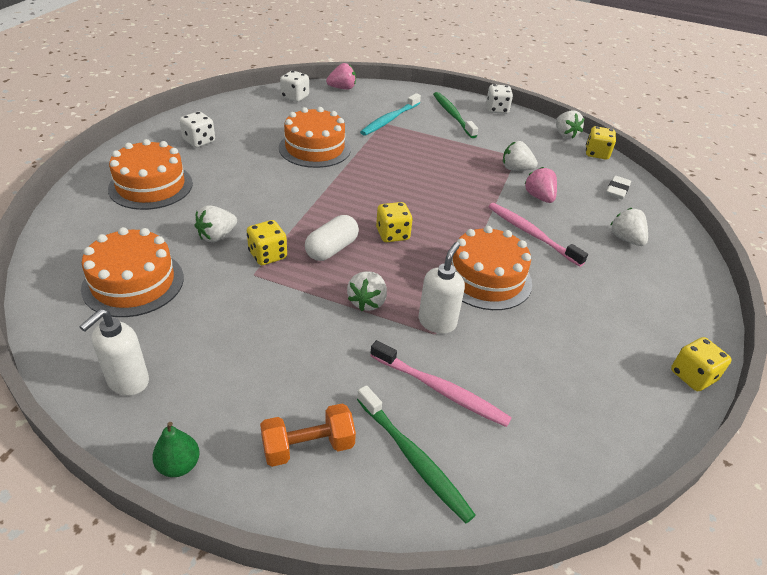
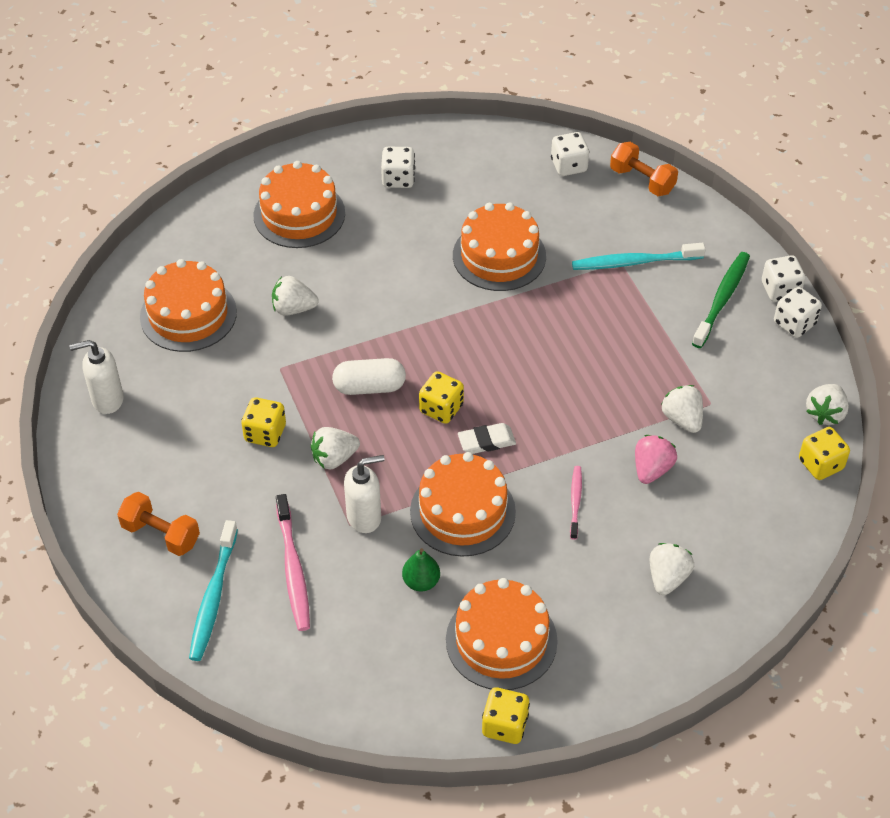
camera: 50 degrees right, 10 degrees up
(179, 465) = (79, 483): green pear -> green pear (421, 582)
(268, 255) = (311, 357): yellow dice -> yellow dice (265, 433)
(342, 88) = (642, 180): pink strawberry -> orange dumbbell
(414, 459) = (213, 597): green toothbrush -> turquoise toothbrush
(470, 101) = (780, 290): none -> white dice
(531, 234) = (575, 501): pink toothbrush -> pink toothbrush, size x0.59
(614, 330) = (501, 640): none -> orange cake
(617, 190) = (760, 523): white eraser -> white eraser (486, 441)

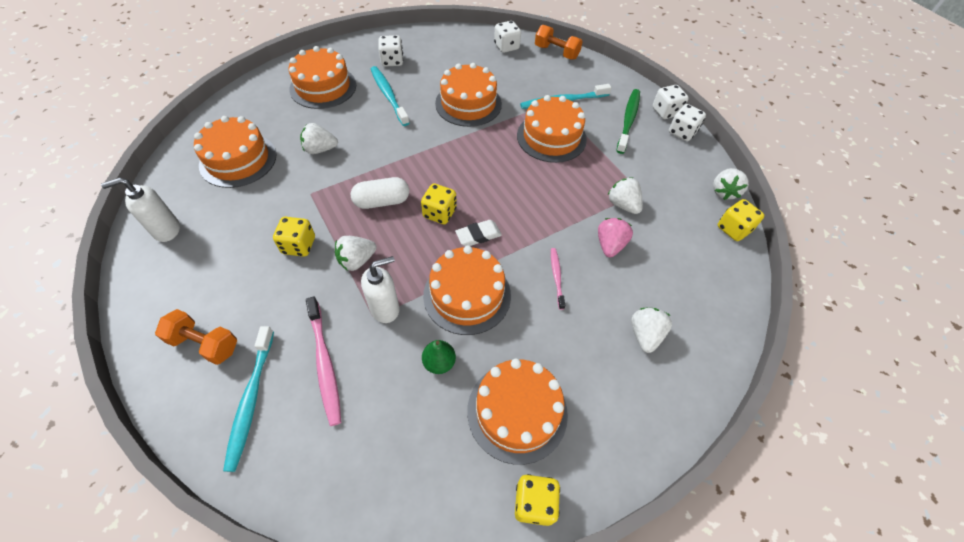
camera: 10 degrees left, 5 degrees up
(389, 234) = (388, 95): none -> turquoise toothbrush
(607, 316) = (551, 137): none -> orange cake

